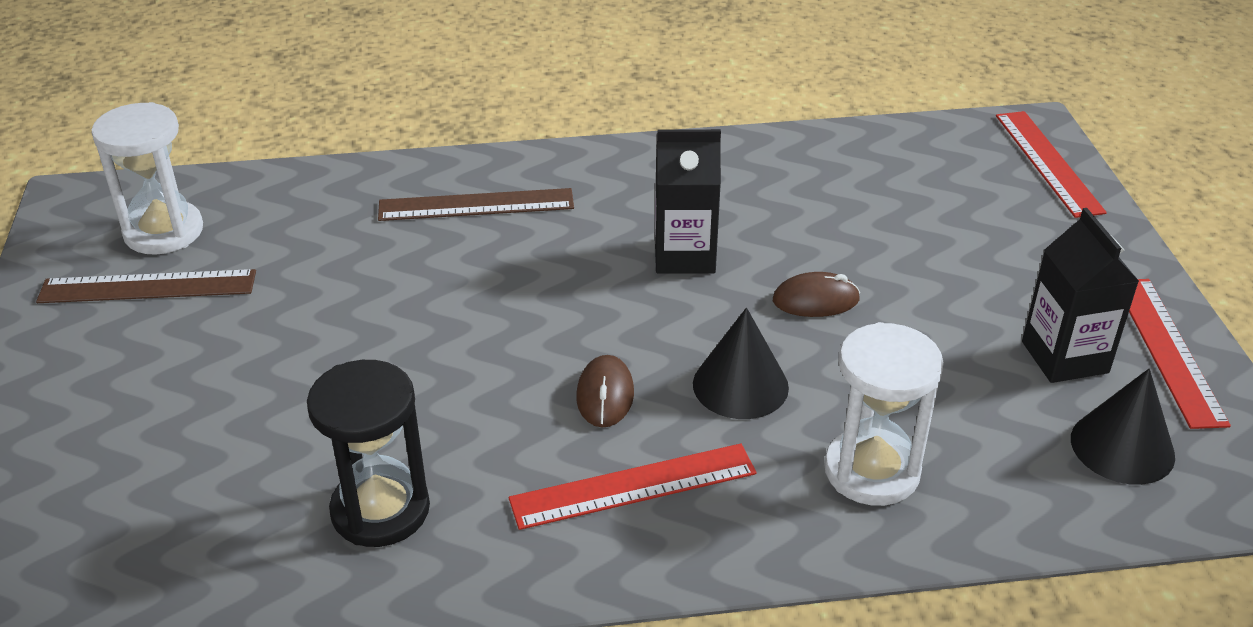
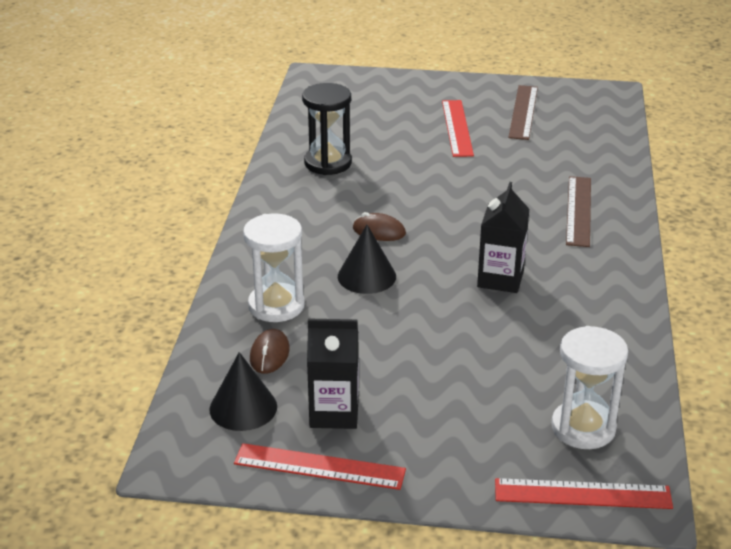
camera: 105 degrees right, 5 degrees down
(163, 232) = (574, 116): white hourglass -> white hourglass (583, 428)
(633, 486) = (306, 230): red ruler -> red ruler (457, 128)
(815, 300) = (435, 321): brown mouse -> brown mouse (269, 354)

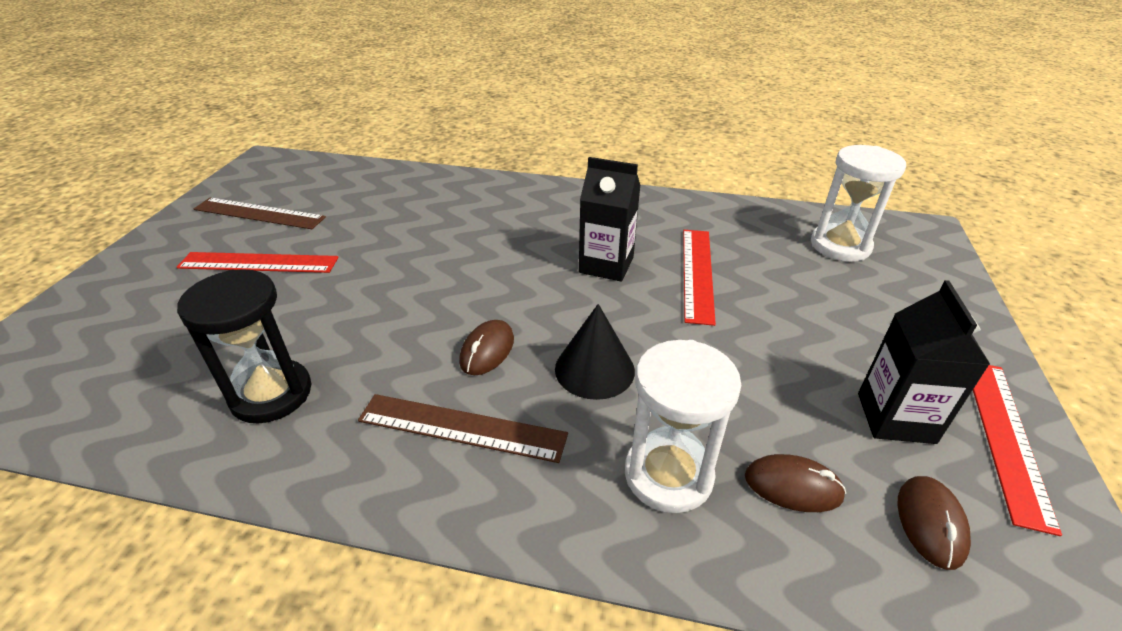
camera: 85 degrees left, 5 degrees up
(243, 408) = (930, 523): black cone -> brown mouse
(578, 210) = (486, 206): brown ruler -> brown ruler (462, 428)
(582, 494) = (930, 257): red ruler -> red ruler (697, 273)

